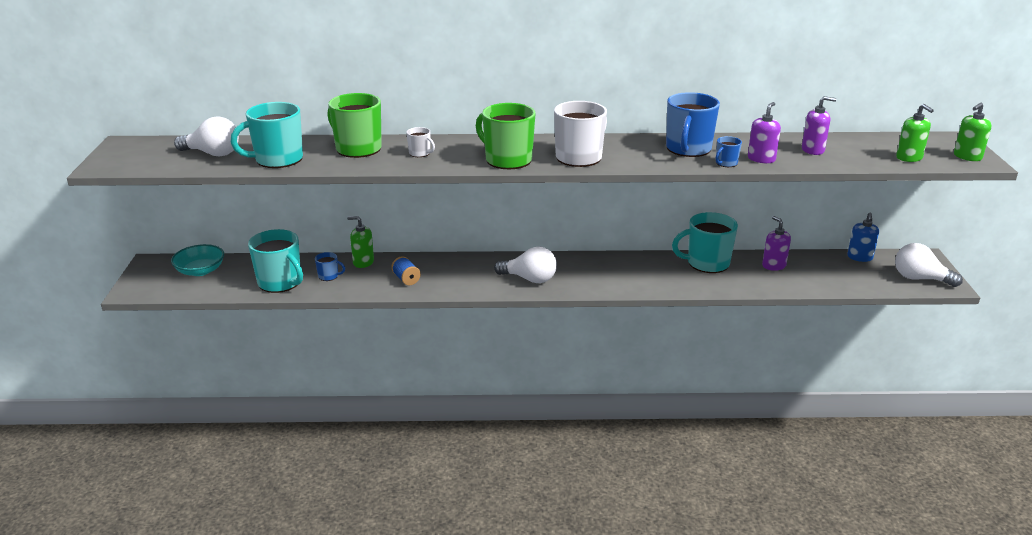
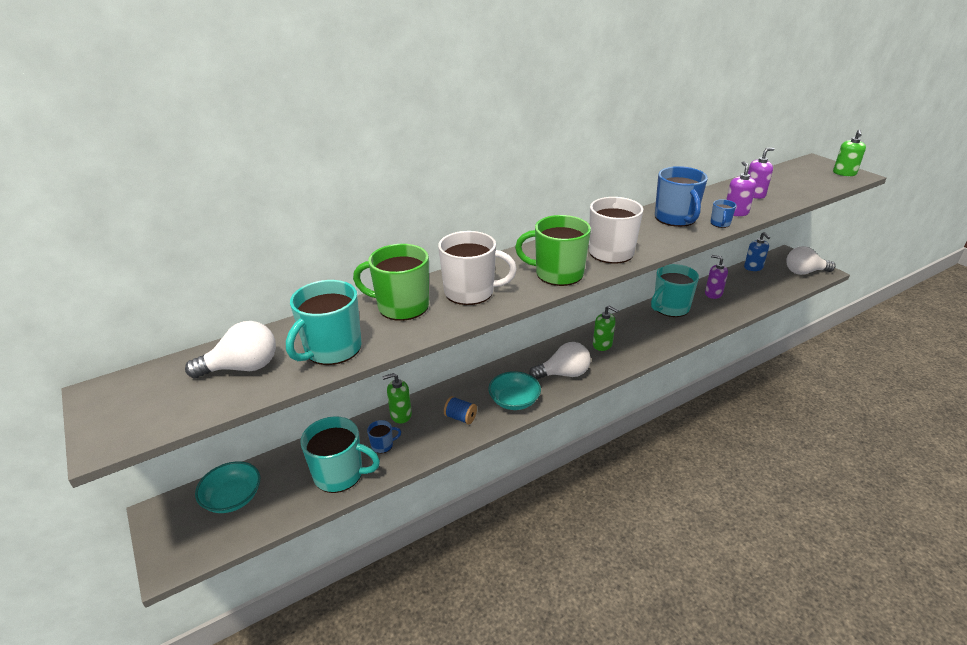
camera: 30 degrees left, 5 degrees up
(420, 153) = (470, 292): white mug -> white mug, size x2.15
(463, 283) = (514, 401): none -> turquoise bowl
(909, 158) = (817, 184): green soap dispenser -> green soap dispenser (602, 345)

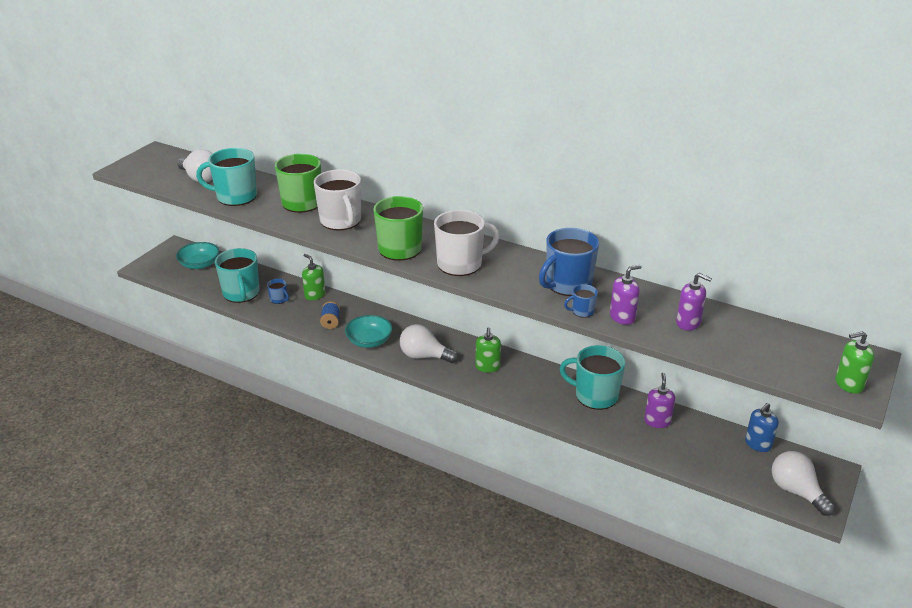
camera: 60 degrees right, 0 degrees up
(563, 374) = (424, 356): white light bulb -> white light bulb turned 150 degrees clockwise

